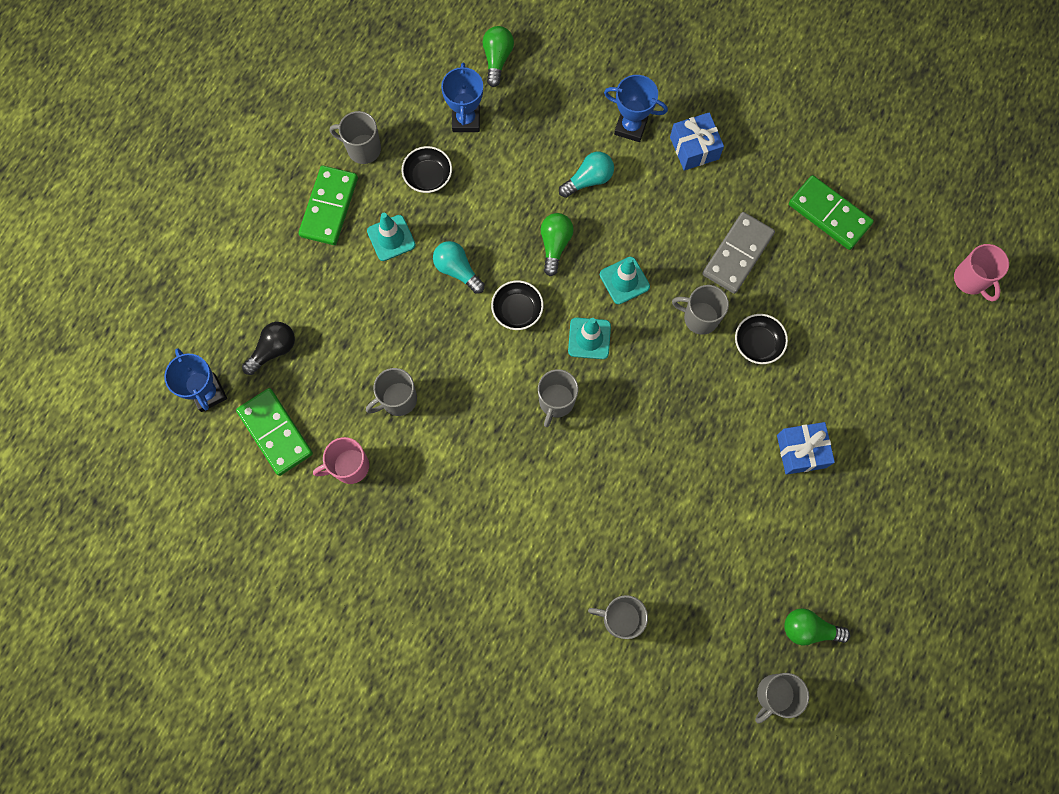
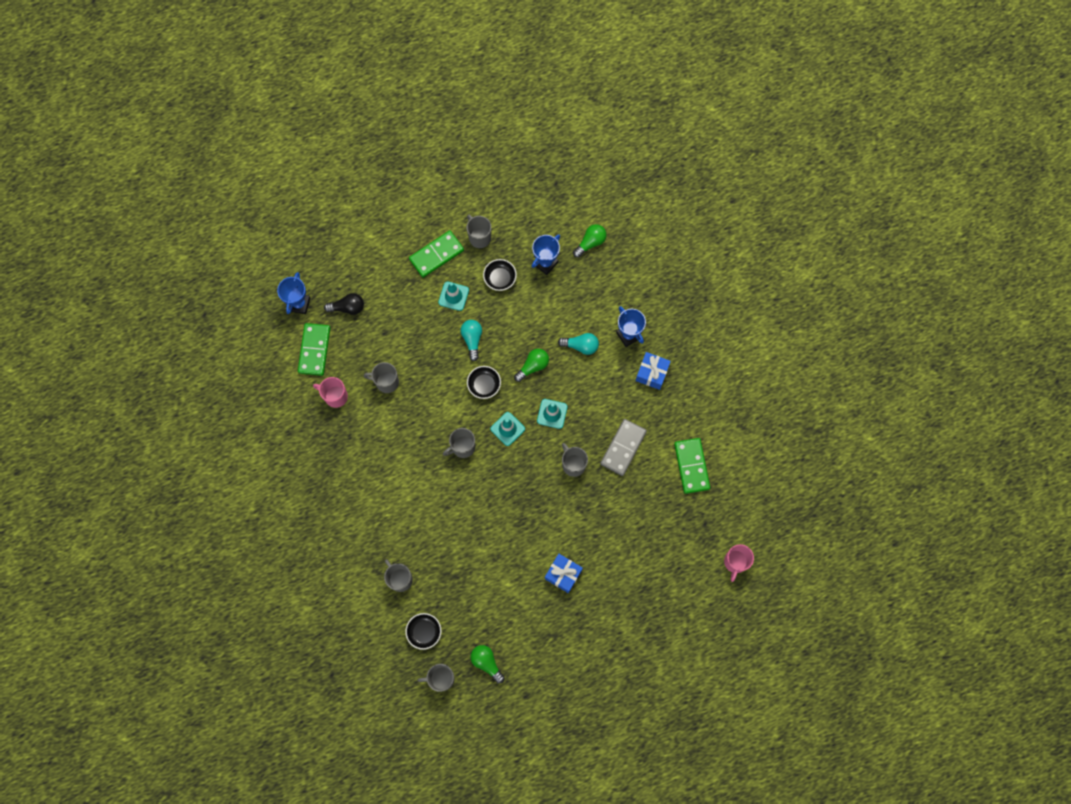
camera: 40 degrees right, 0 degrees up
(737, 254) = (623, 448): grey domino -> grey domino turned 45 degrees counterclockwise
(757, 343) = (591, 502): black bowl -> black bowl (424, 632)

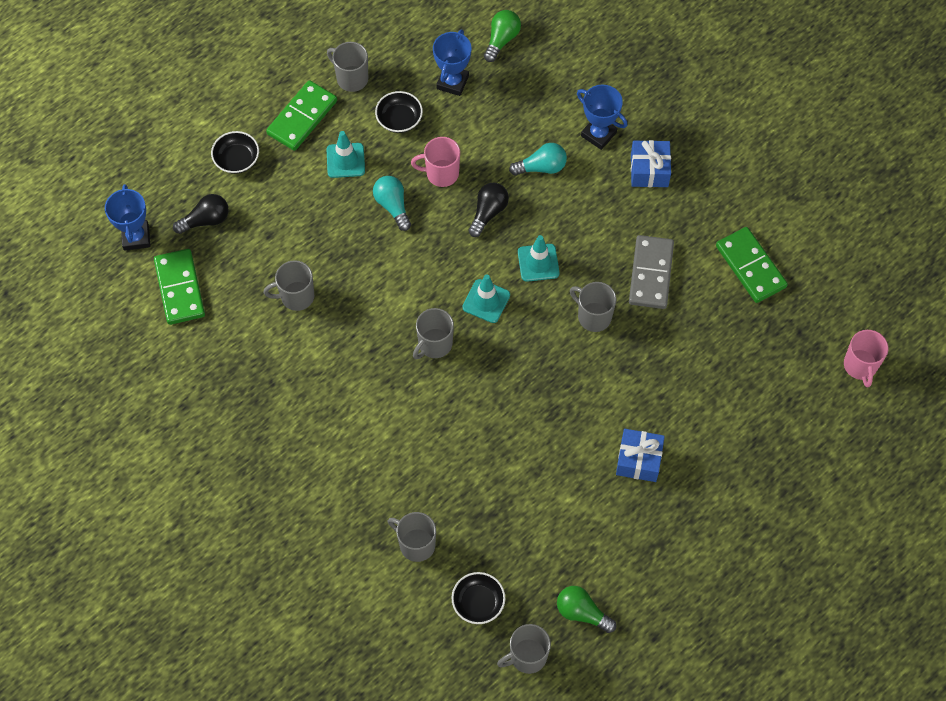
camera: 20 degrees left, 10 degrees down
(335, 396) = (232, 338): pink mug -> pink mug (441, 173)
(484, 385) = (432, 257): black bowl -> black bowl (237, 159)
(533, 366) = (488, 213): green light bulb -> black light bulb

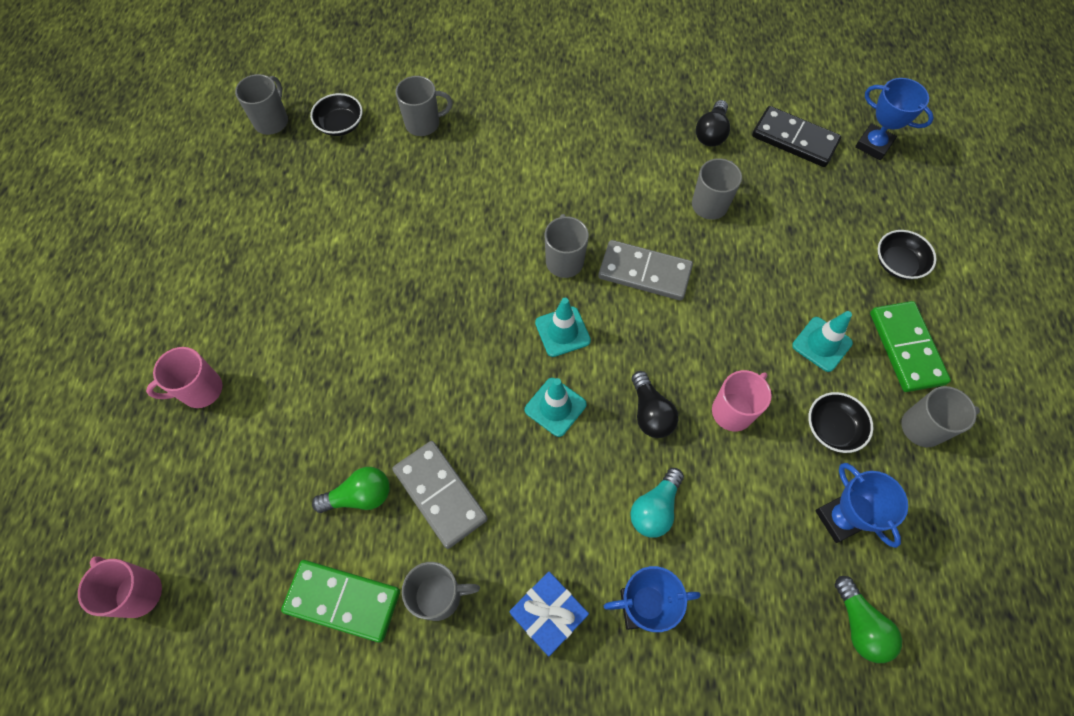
camera: 135 degrees right, 0 degrees up
(180, 288) = (794, 139): green domino -> black domino
(205, 220) = (849, 198): black light bulb -> black light bulb (711, 133)
(393, 206) = (734, 341): turquoise light bulb -> none
(394, 291) = (644, 273): none -> grey domino
(582, 612) = (253, 175): green light bulb -> green light bulb (359, 496)
(593, 316) = (455, 402): grey mug -> grey mug (439, 596)
(638, 460) = (301, 314): blue gift -> none
(743, 462) = (200, 390): none -> pink mug

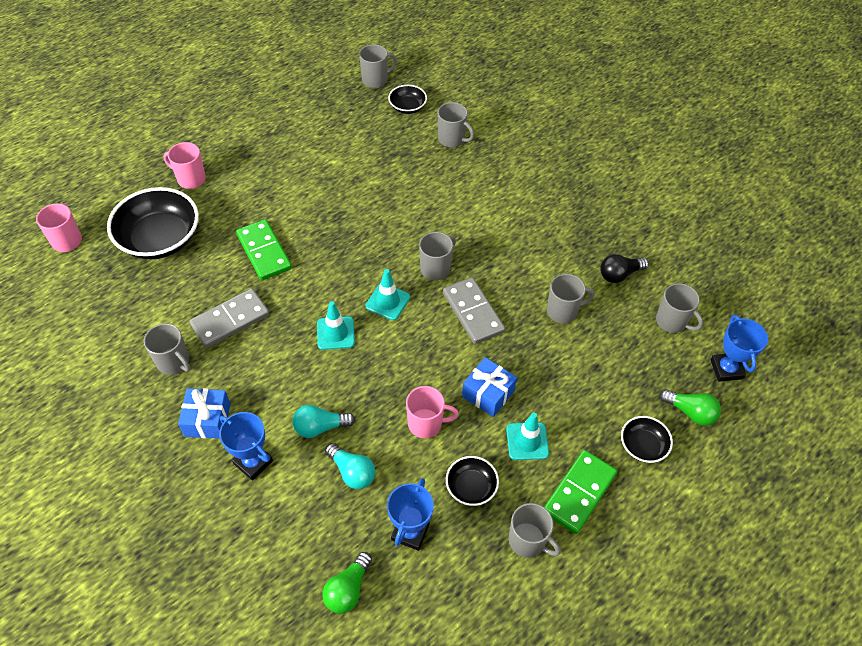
camera: 45 degrees right, 10 degrees down
(252, 485) = (160, 239): none -> black bowl
(343, 601) = (134, 323): green domino -> green domino (264, 252)
(359, 496) = (196, 286): green light bulb -> green light bulb (690, 412)
(440, 495) = (230, 320): grey domino -> grey domino turned 45 degrees clockwise
(650, 413) = (380, 382): black light bulb -> none
(732, 519) = (352, 472): none -> turquoise light bulb
(745, 333) = (488, 393): none -> blue gift
(794, 139) = (672, 321): black domino -> grey mug

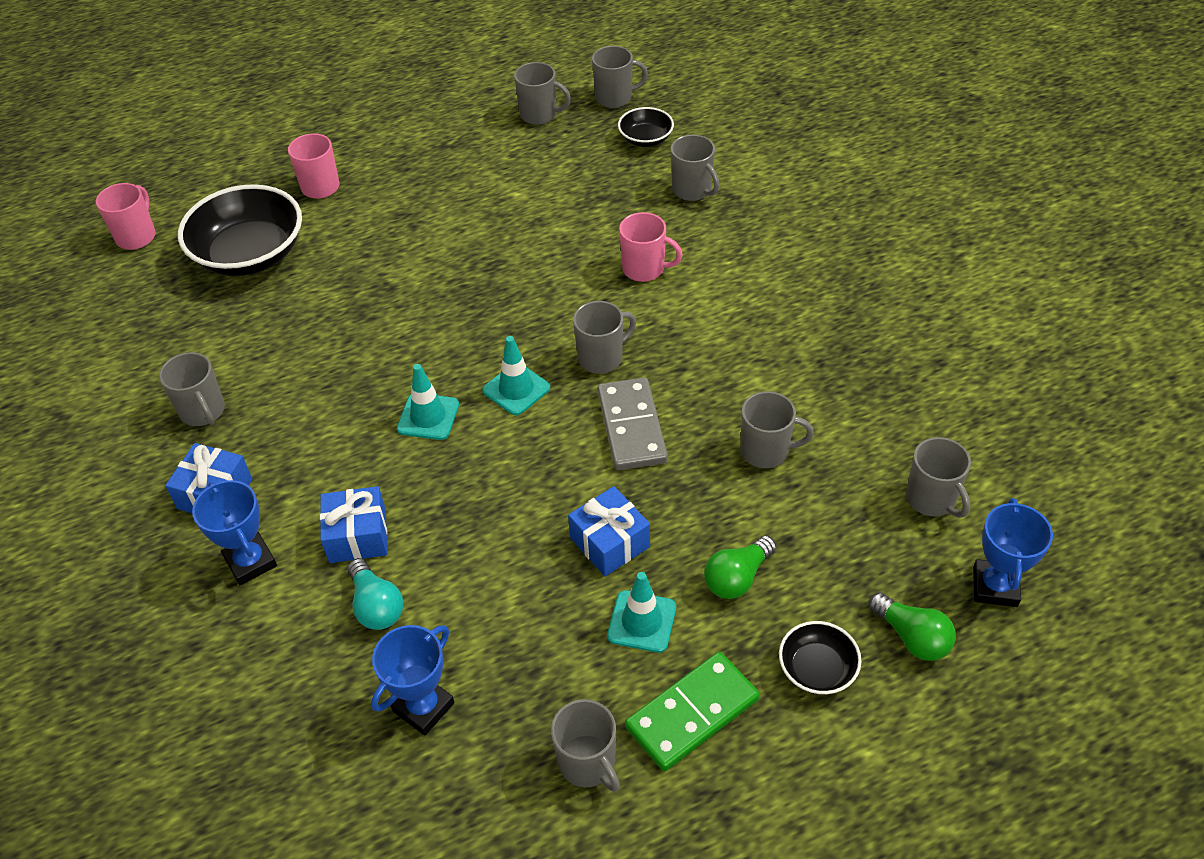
camera: 20 degrees right, 5 degrees down
(230, 320) = (297, 372): grey domino -> none
(264, 252) = (375, 294): green domino -> none
(320, 427) = (357, 536): turquoise light bulb -> blue gift
(328, 100) = (539, 115): none -> grey mug
(348, 589) = (307, 763): green light bulb -> green light bulb (737, 577)
(426, 424) = (505, 564): pink mug -> pink mug (644, 269)
(471, 487) = (534, 666): black bowl -> none
(619, 274) = (873, 416): black light bulb -> none

